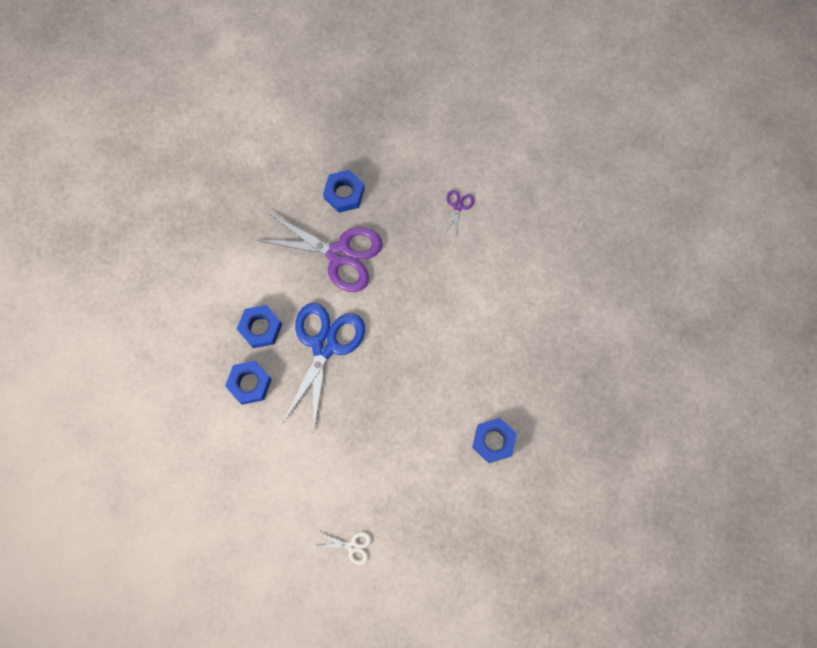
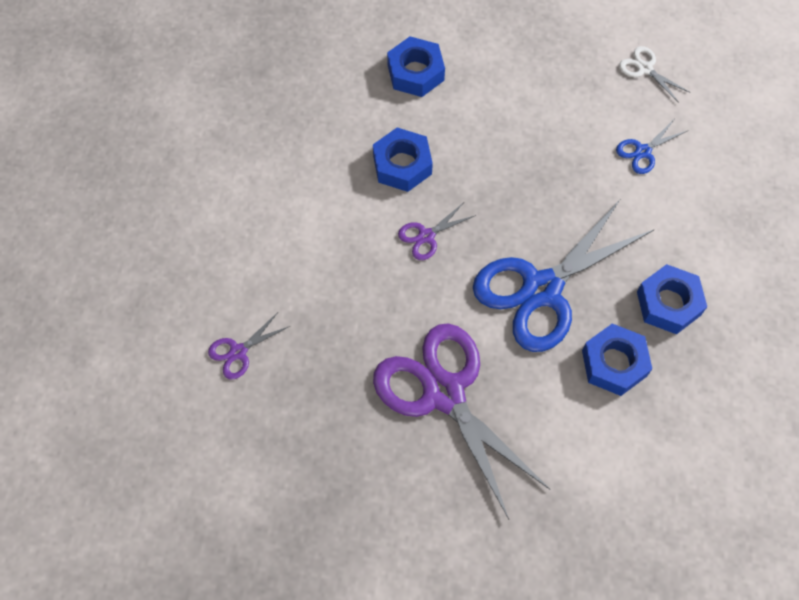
camera: 145 degrees left, 10 degrees down
(319, 478) = (643, 151): none -> blue scissors
(344, 194) = (377, 475): blue nut -> blue nut (402, 165)
(409, 334) = (426, 236): none -> purple scissors

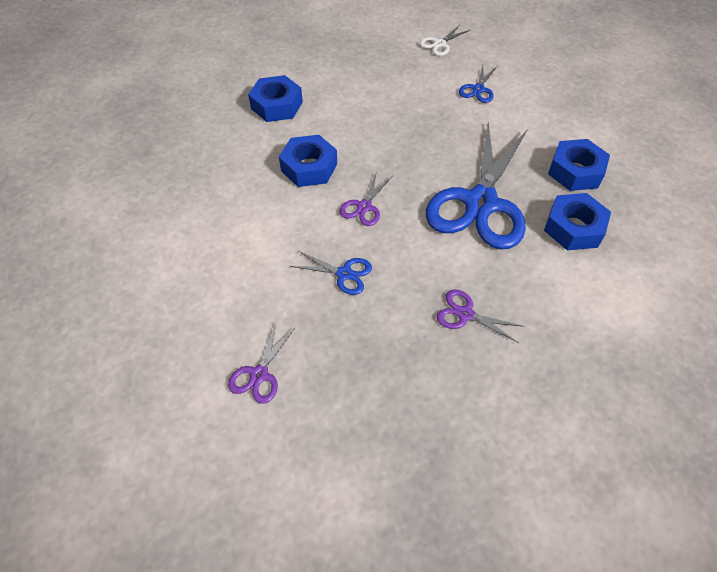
camera: 30 degrees left, 10 degrees down
(363, 297) = (344, 274): none -> blue scissors
(444, 392) = (465, 314): purple scissors -> purple scissors, size x0.42
(645, 68) = (439, 44): white scissors -> white scissors turned 60 degrees counterclockwise

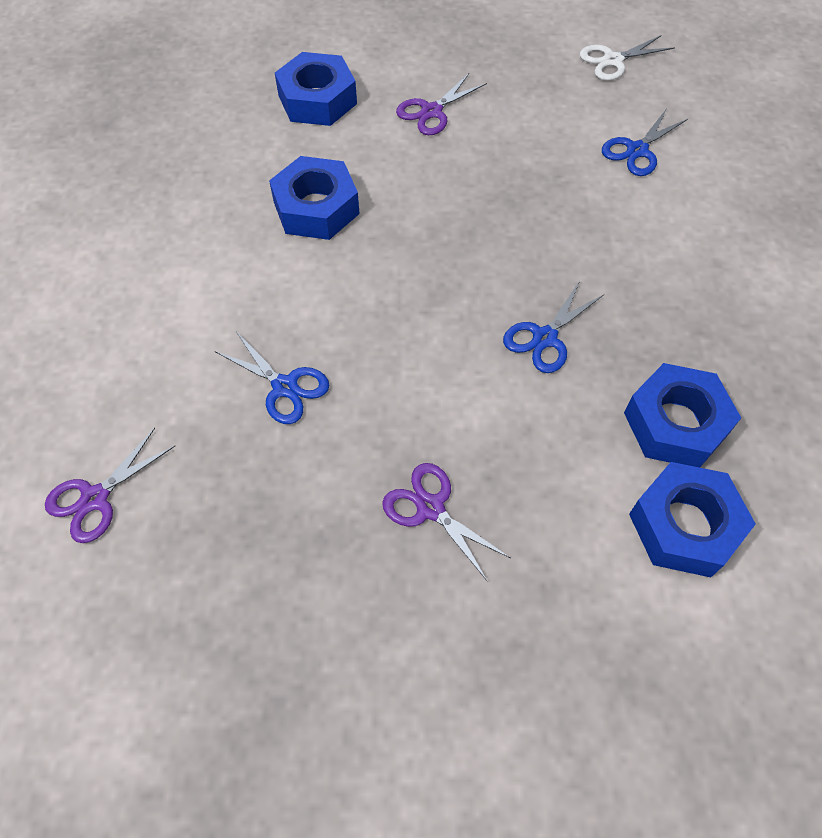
camera: 20 degrees right, 5 degrees up
(364, 207) = (365, 292): purple scissors -> purple scissors (431, 111)
(480, 203) = (544, 338): blue scissors -> blue scissors, size x0.42
(575, 171) = (728, 330): blue nut -> blue nut (684, 525)

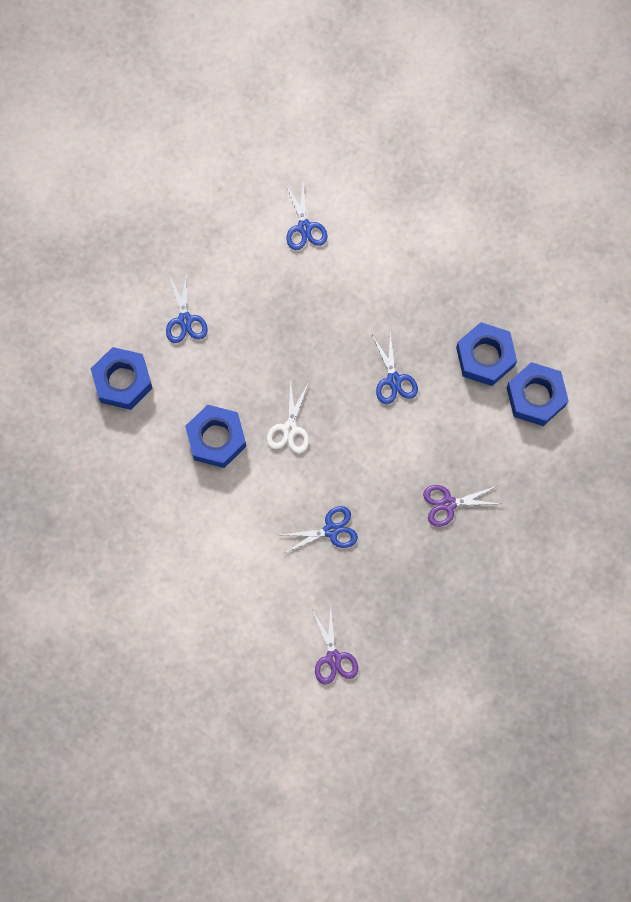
camera: 55 degrees left, 15 degrees up
(431, 111) = (185, 320): purple scissors -> blue scissors
(612, 60) = (221, 178): white scissors -> white scissors (289, 429)

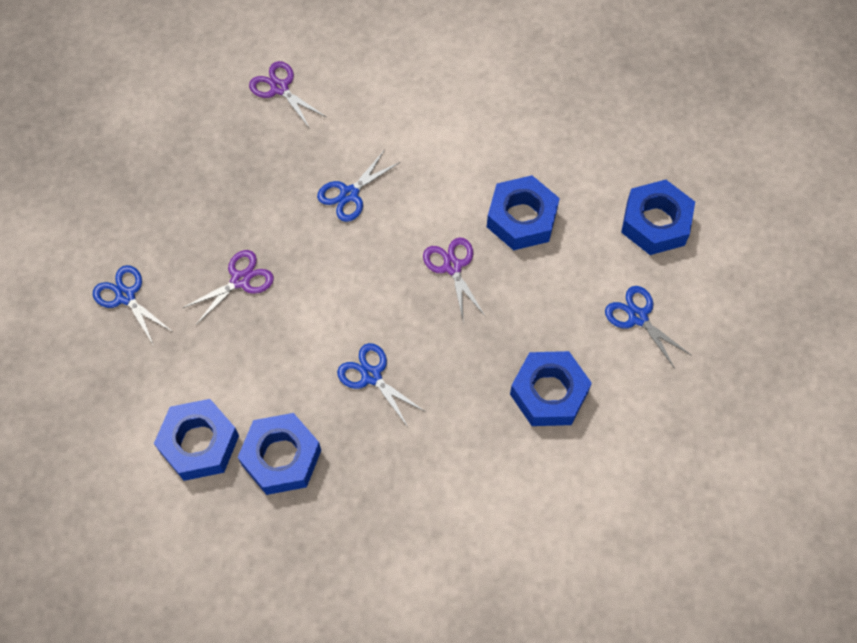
camera: 150 degrees right, 10 degrees down
(281, 302) = (549, 393): none -> blue nut
(289, 429) = (453, 266): white scissors -> purple scissors
(304, 227) = (579, 494): blue scissors -> blue scissors (126, 296)

